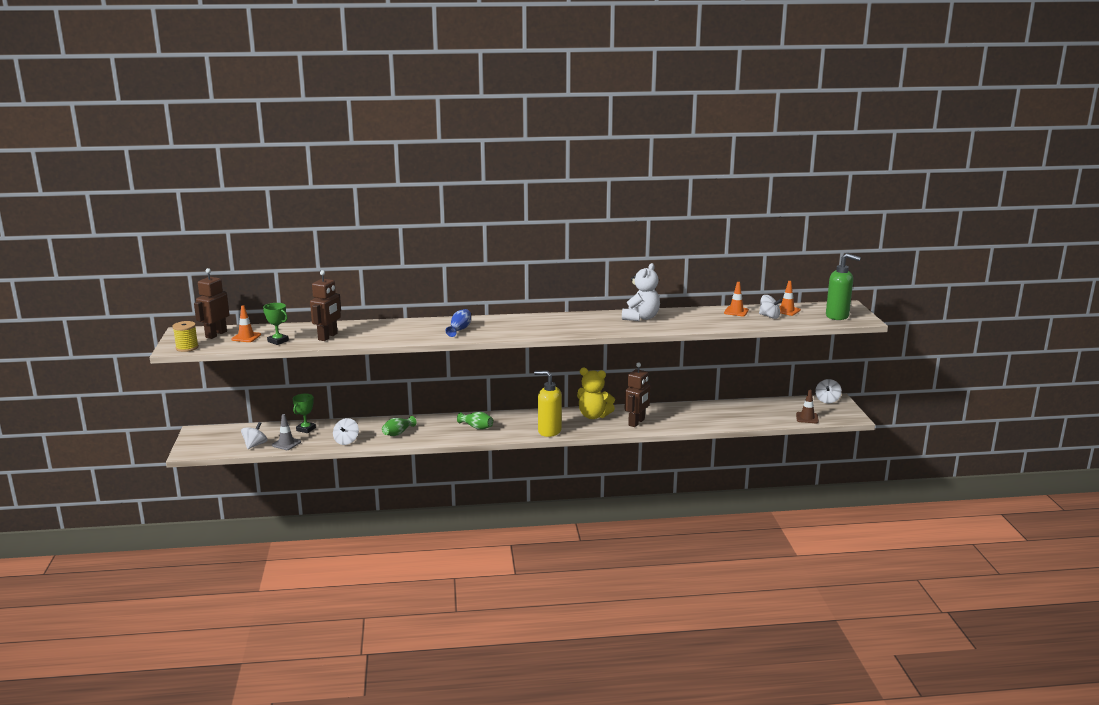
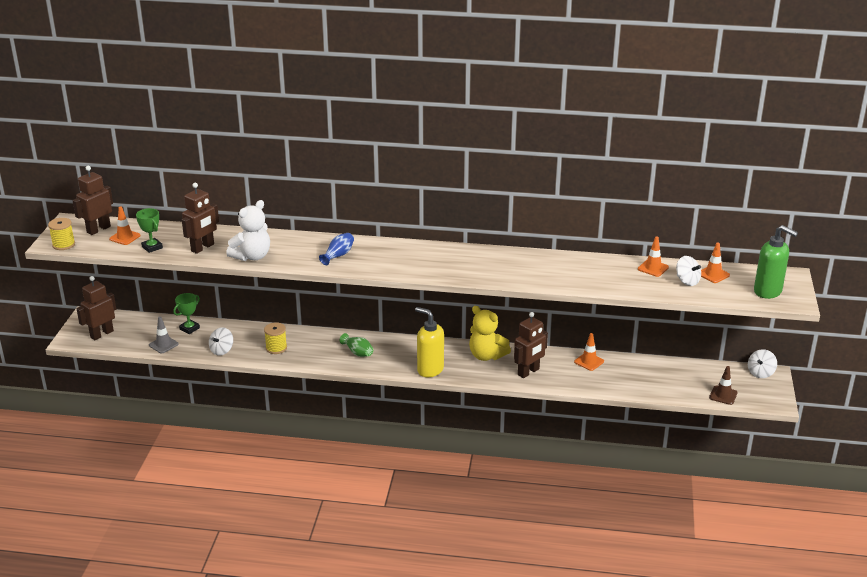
camera: 15 degrees right, 10 degrees up
(219, 443) = (101, 334): none -> brown robot
(255, 445) = (134, 341): white spinning top -> none
(398, 433) = (276, 348): green vase -> yellow spool
(641, 318) = (540, 263): white teddy bear -> white teddy bear (252, 256)
(683, 409) = (589, 361): none -> orange traffic cone

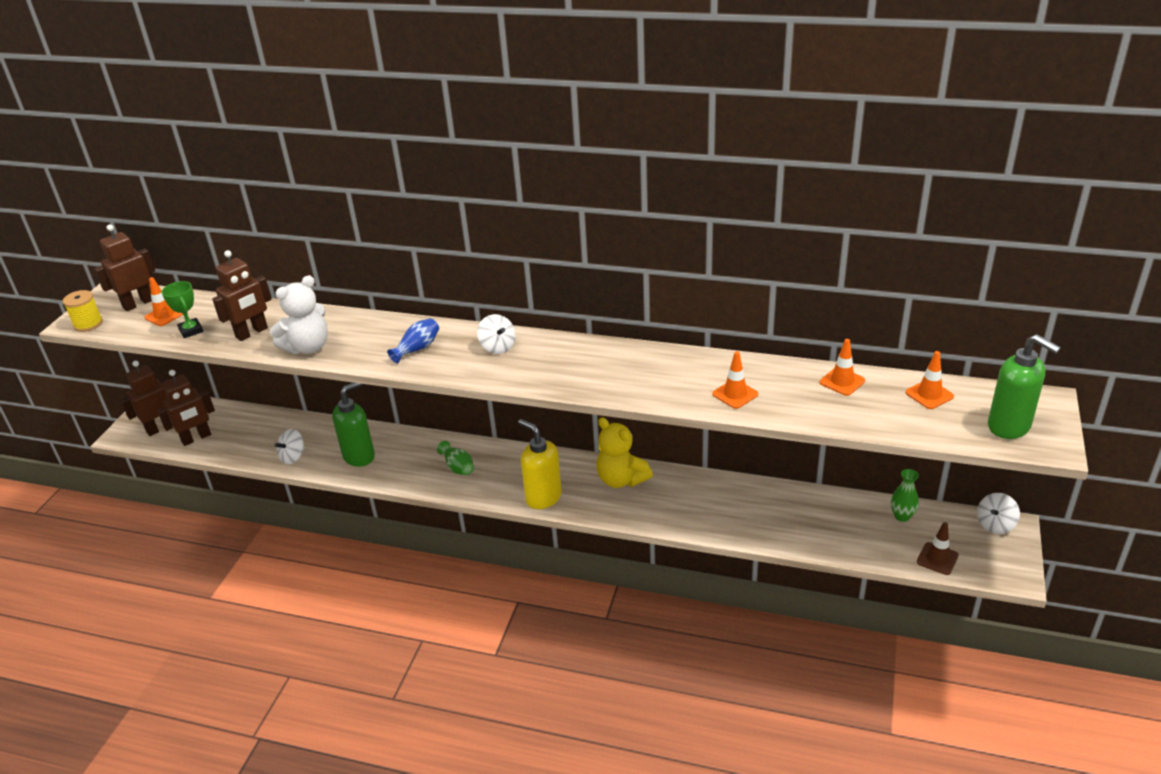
camera: 10 degrees right, 5 degrees up
(163, 344) = (227, 446): grey traffic cone -> none
(189, 328) = (264, 424): green trophy -> none
(276, 348) = (359, 456): yellow spool -> green soap dispenser
(528, 372) = (672, 507): brown robot -> brown robot (196, 438)
(589, 361) = (756, 495): orange traffic cone -> orange traffic cone (735, 394)
(687, 281) = (889, 404): white spinning top -> white spinning top (498, 347)
(695, 370) = (902, 516): none -> green vase

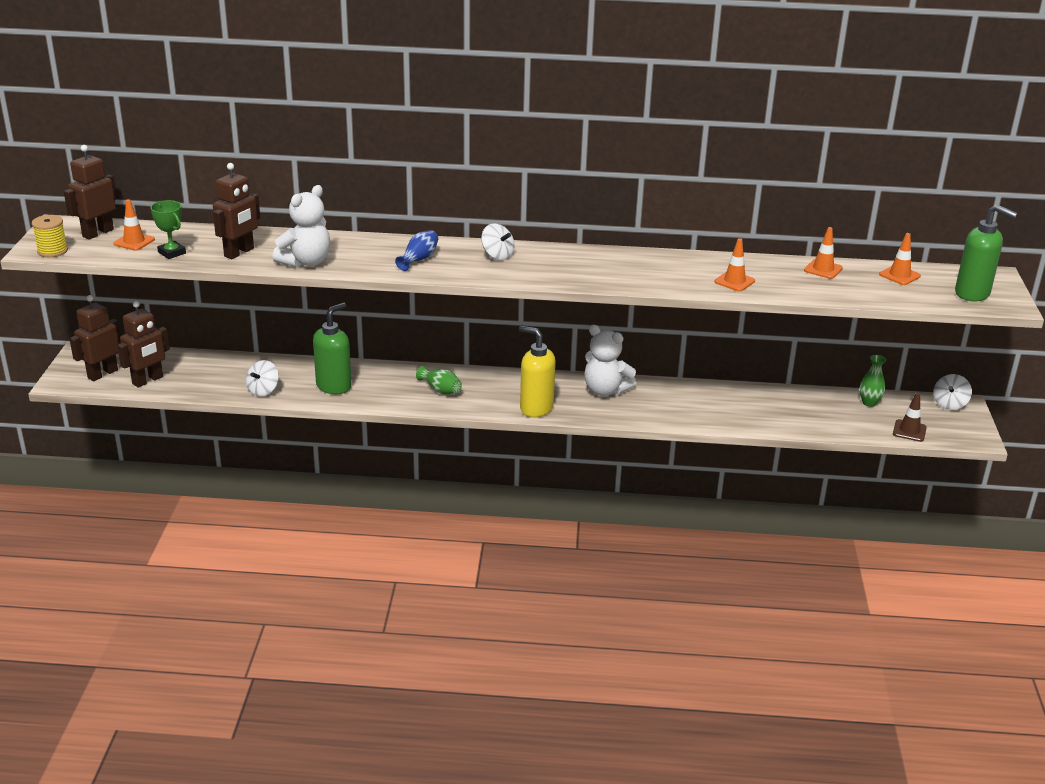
camera: 15 degrees left, 5 degrees down
(621, 479) = (605, 390): yellow teddy bear -> white teddy bear

